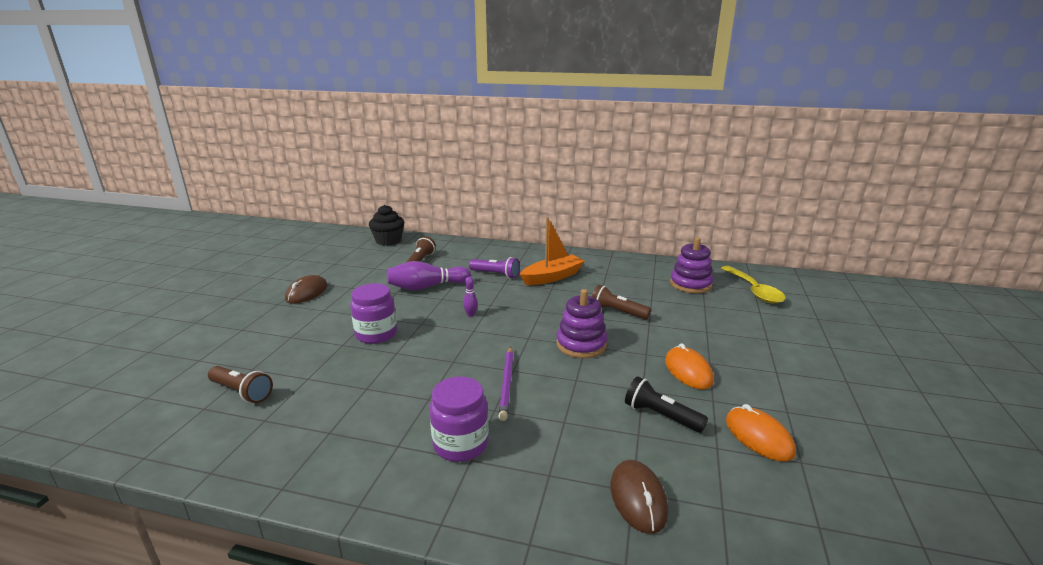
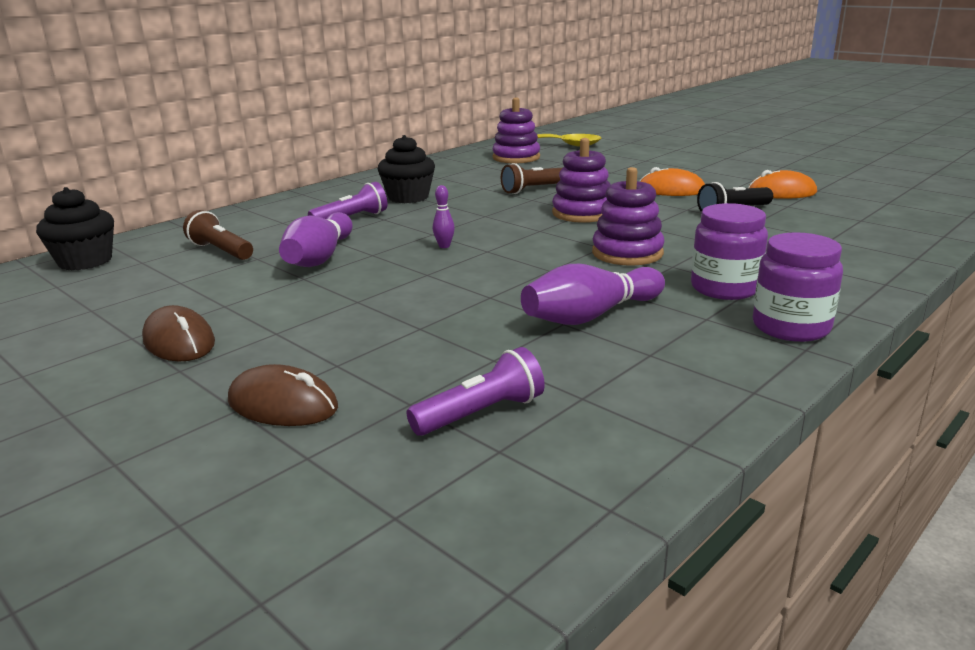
camera: 60 degrees left, 0 degrees up
(242, 392) = (480, 413): brown flashlight -> purple flashlight
(376, 334) = (420, 303): purple jar -> purple jar (791, 327)
(381, 395) = (591, 316): none -> purple bowling pin
(507, 384) = (627, 253): purple pencil -> purple stacking toy
(552, 277) = (408, 197): orange boat -> black cupcake
(638, 498) = (840, 239): brown mouse -> brown mouse (283, 404)

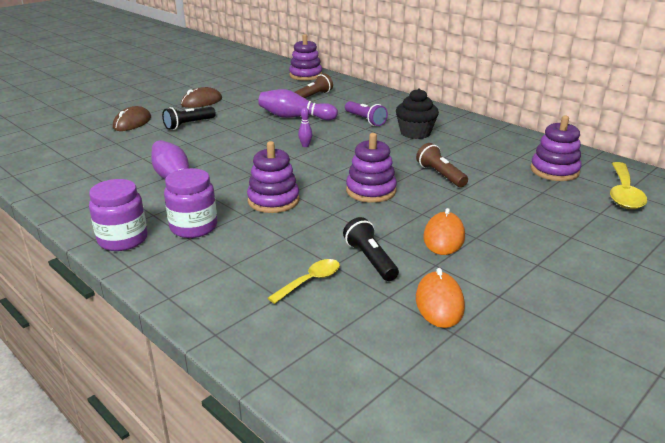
camera: 90 degrees right, 5 degrees up
(85, 261) = (305, 75): black cupcake -> purple stacking toy
(322, 338) = (189, 124): none -> black flashlight
(480, 413) = (96, 155): purple flashlight -> none
(791, 229) = (310, 281): none -> yellow spoon

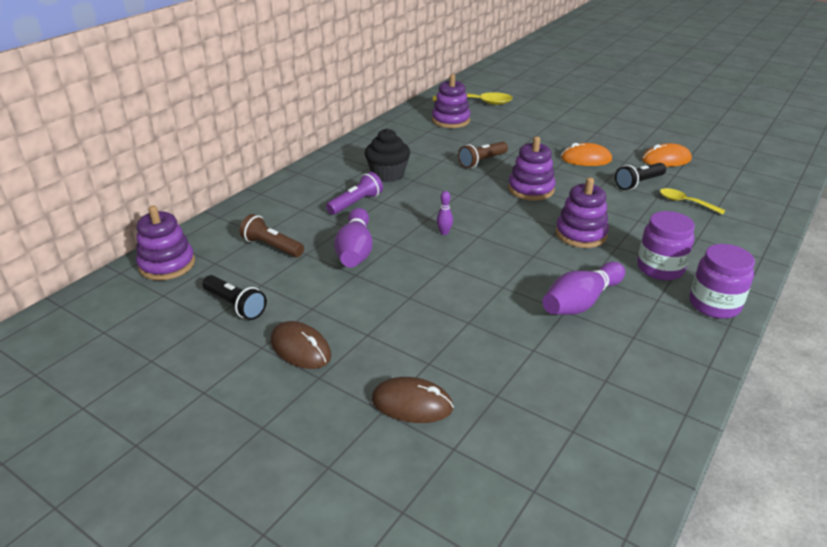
camera: 100 degrees left, 5 degrees up
(189, 124) = (404, 337): black flashlight -> black flashlight (235, 305)

